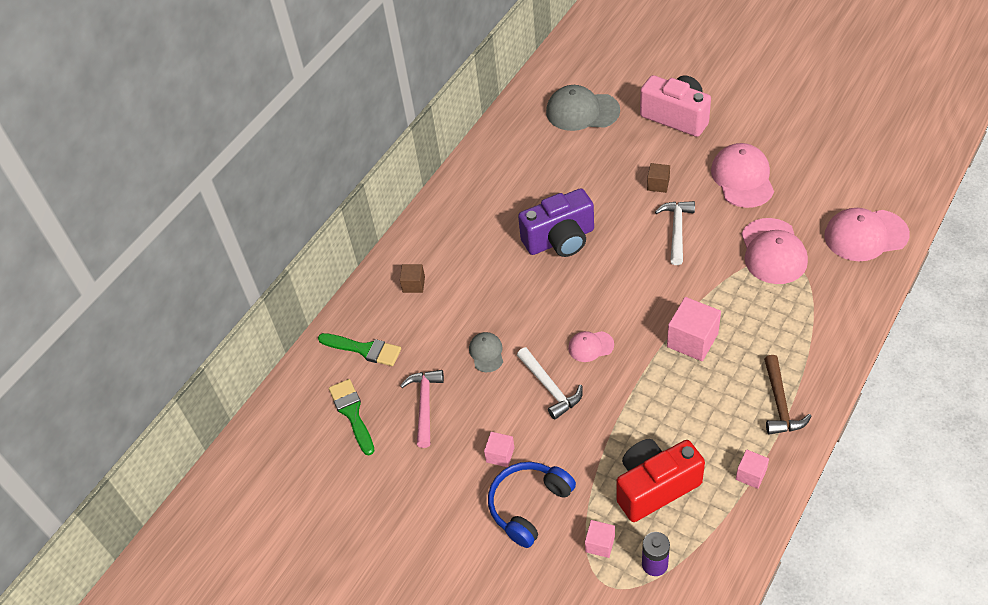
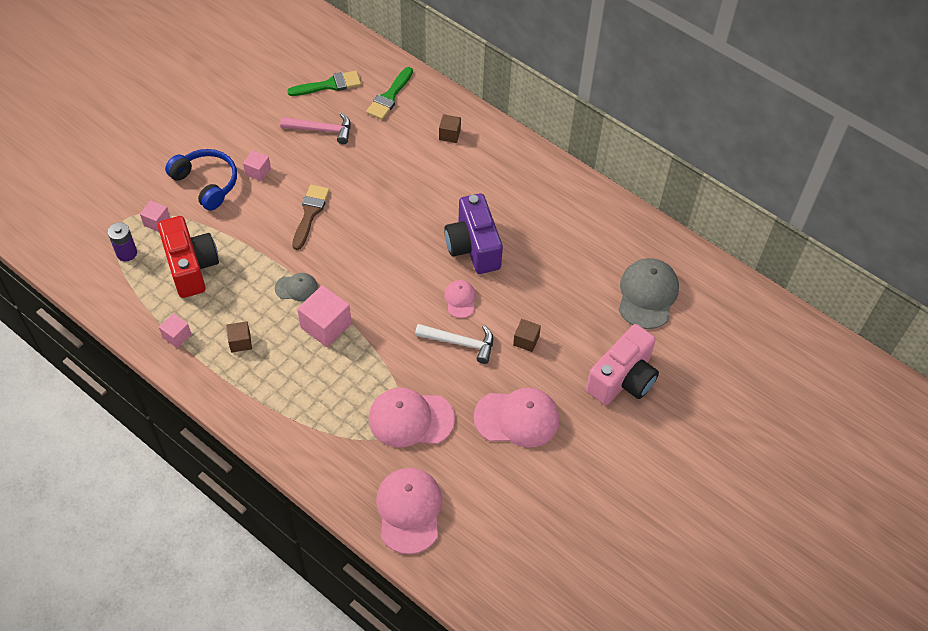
camera: 90 degrees right, 5 degrees up
(486, 353) = (360, 175): grey cap -> grey cap (296, 288)
(550, 388) = (310, 213): white hammer -> brown brush
(590, 346) = (343, 249): pink cap -> pink cap (460, 299)
(738, 411) = (240, 342): none -> brown cube
(780, 404) = (236, 376): brown hammer -> none

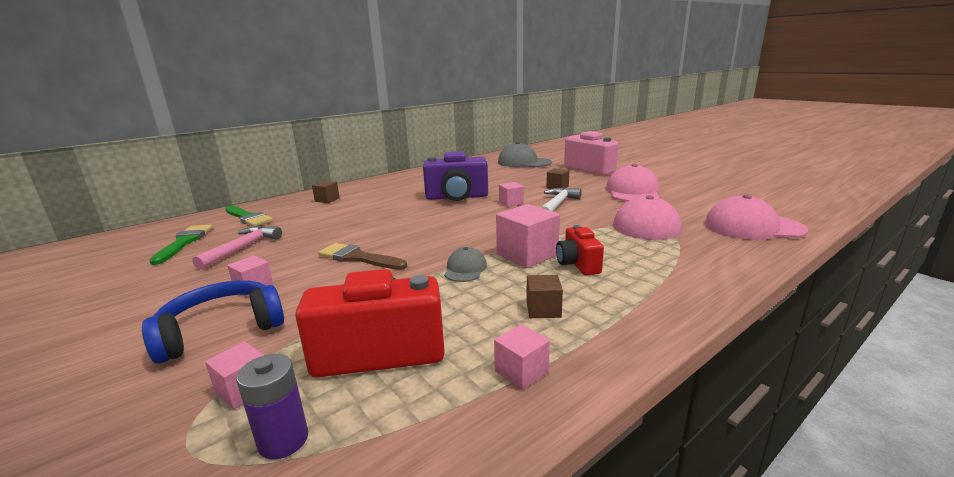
camera: 75 degrees left, 35 degrees down
(310, 361) = (578, 264): none -> red camera
(460, 299) = (511, 203): pink cap -> pink cube

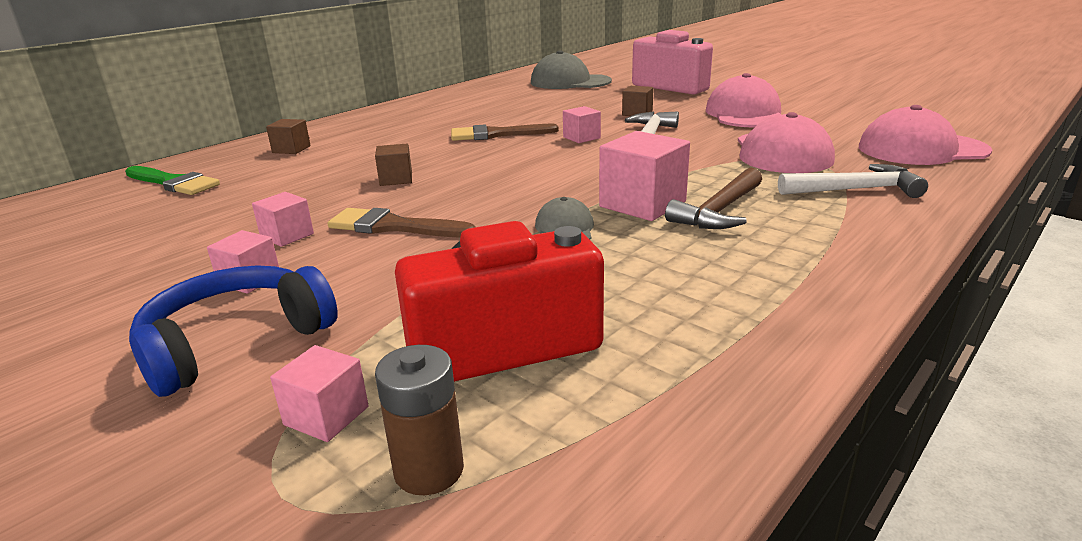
camera: 10 degrees left, 5 degrees up
(184, 242) = (84, 225): green brush -> none
(243, 248) = (193, 226): pink hammer -> none
(283, 440) = (429, 470): purple battery -> brown battery
(457, 197) = (496, 134): purple camera -> brown brush
(521, 371) = (714, 348): pink cube -> pink cube (287, 236)
(543, 309) = (703, 271): brown cube -> brown cube (396, 179)
(578, 264) = (719, 211): red camera -> brown hammer
(686, 255) = (856, 190): none -> white hammer

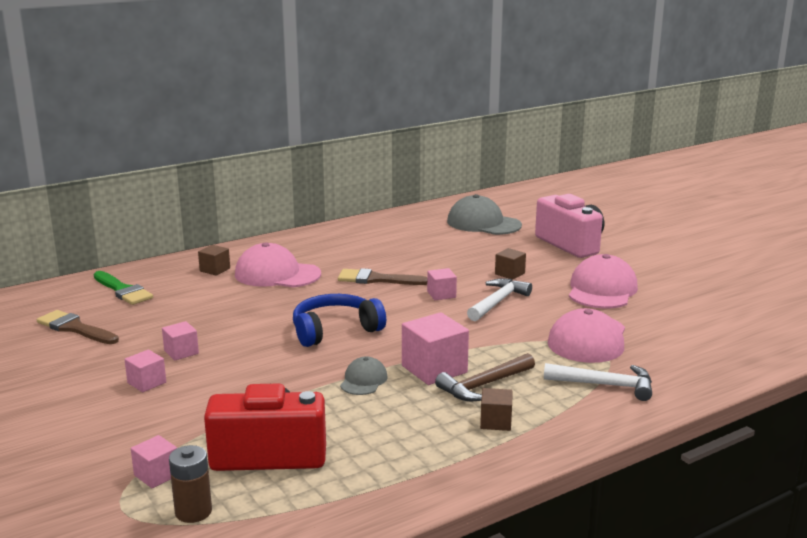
camera: 15 degrees right, 5 degrees down
(235, 342) = (125, 423): blue headphones -> blue headphones (335, 330)
(393, 226) = (252, 357): brown brush -> brown brush (75, 328)
(396, 179) = (275, 314): brown cube -> brown cube (495, 422)
(921, 149) = (708, 355): pink cap -> pink cap (277, 274)

